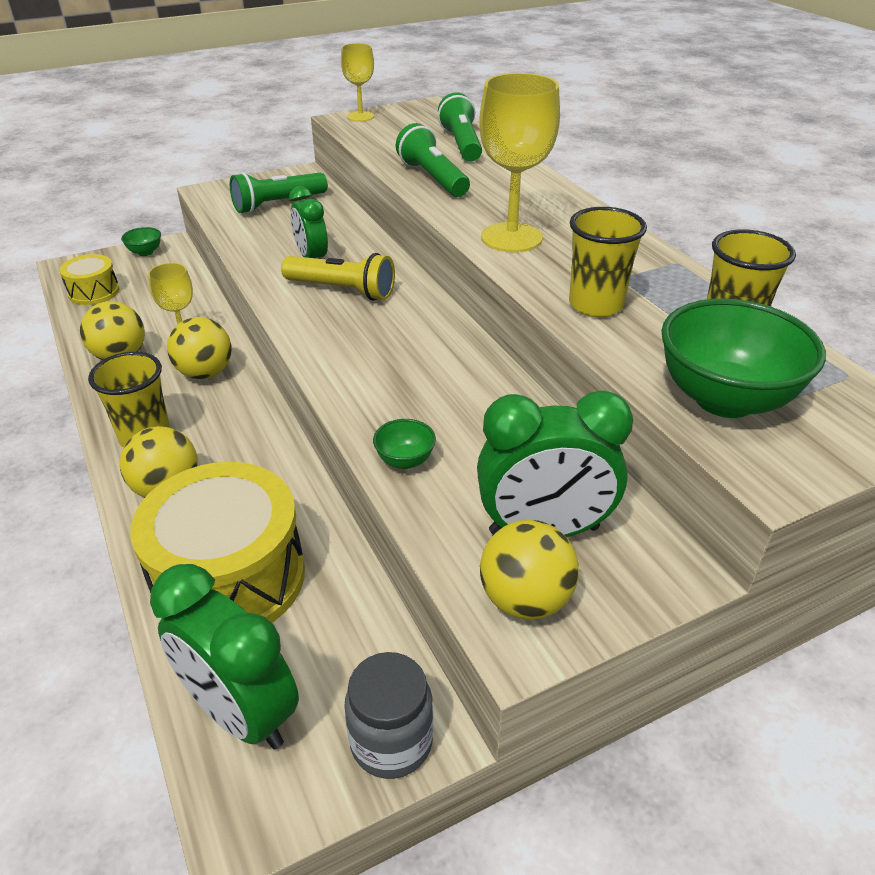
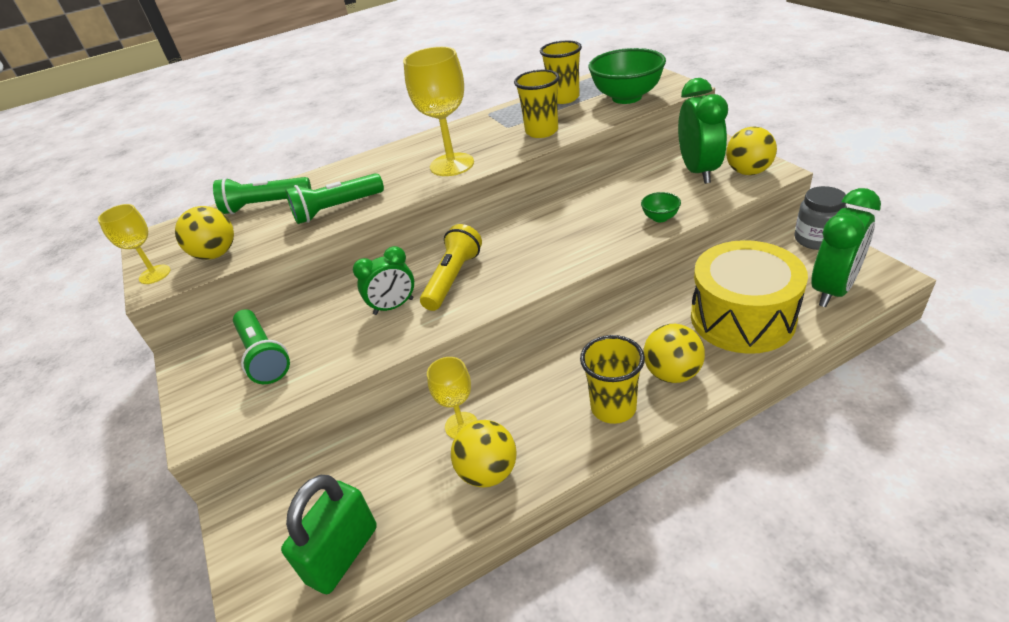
camera: 85 degrees left, 0 degrees up
(94, 292) = (343, 554): yellow drum -> green padlock
(145, 252) = (247, 531): green bowl -> none
(205, 373) = (515, 394): yellow ball -> yellow ball (216, 254)

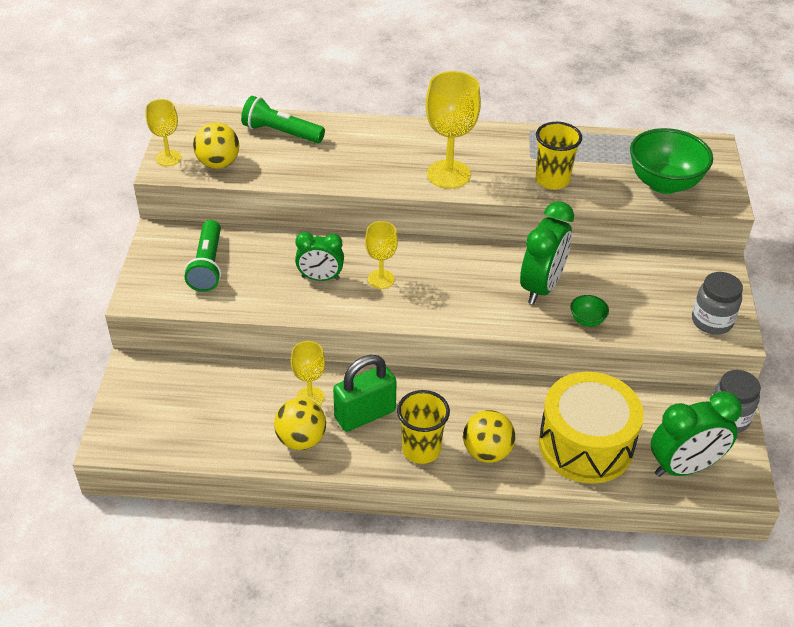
camera: 25 degrees right, 5 degrees up
(336, 209) = (328, 169): green flashlight -> none
(343, 554) = (177, 434): green padlock -> green padlock (365, 414)
(453, 278) = (381, 279): yellow flashlight -> yellow goblet
(564, 98) = (610, 151): yellow cup -> none
(698, 171) = (671, 295): green clock -> green clock (541, 287)
(748, 172) = (711, 321): yellow ball -> grey jar

